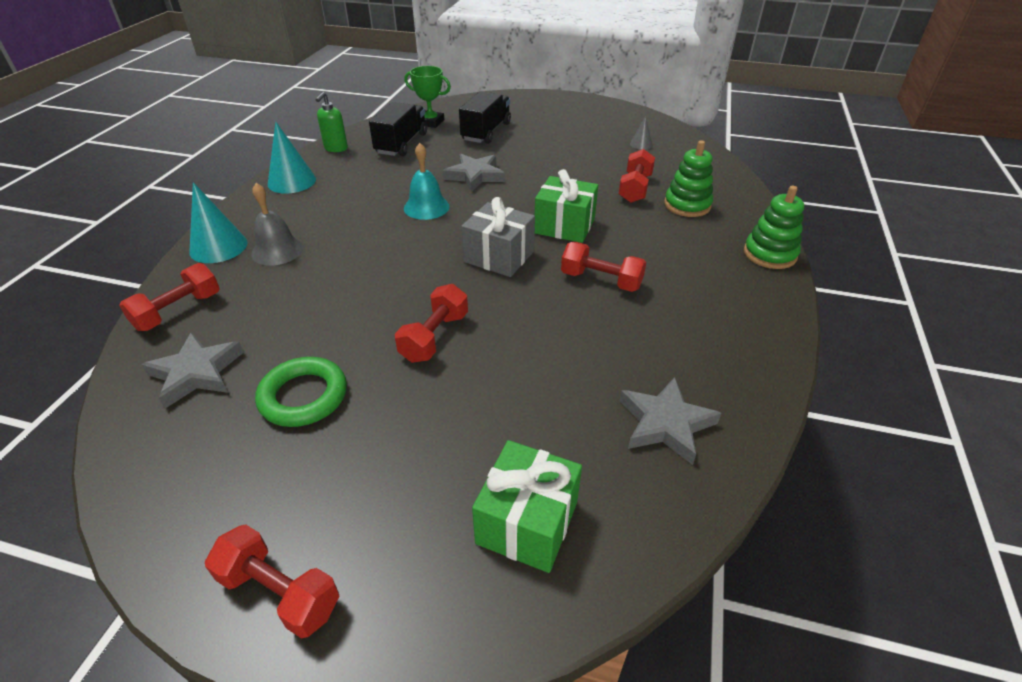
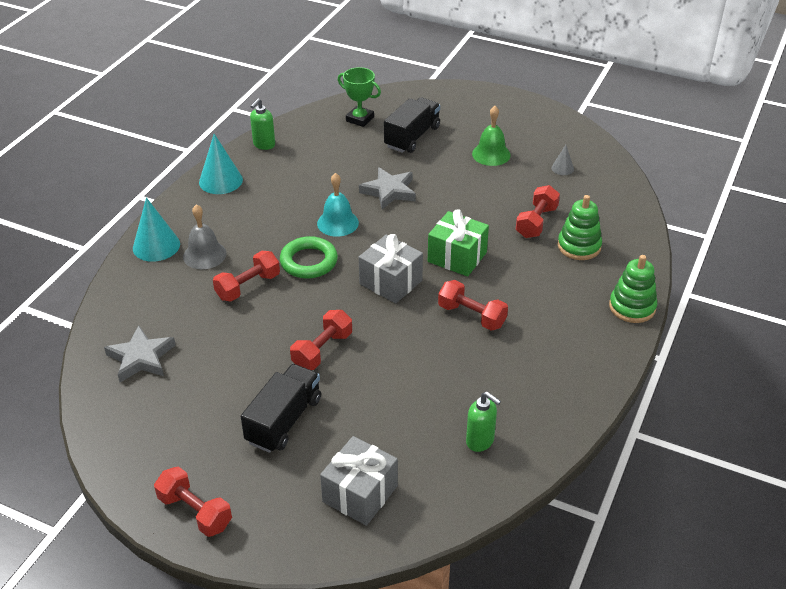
camera: 10 degrees right, 0 degrees up
(178, 311) = (126, 304): red dumbbell -> red dumbbell (248, 287)
(303, 396) = (218, 386): green ring -> green ring (309, 261)
(401, 144) = (327, 144): black truck -> black truck (284, 420)
(527, 522) = (360, 494): green gift -> grey gift
(568, 139) = (491, 154): none -> green bell
(665, 423) = (480, 441): grey star -> green soap dispenser

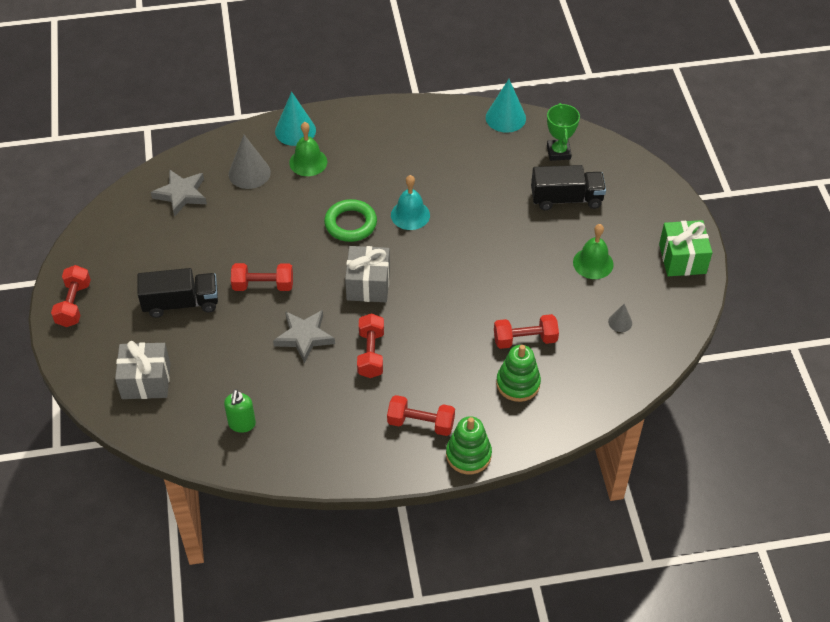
camera: 55 degrees right, 10 degrees up
(171, 298) = (249, 173): none -> grey cone
(204, 255) = (308, 162): grey bell -> green bell
(220, 181) = (398, 119): turquoise cone -> turquoise cone (505, 118)
(248, 287) = (295, 206): red dumbbell -> red dumbbell (421, 423)
(264, 145) = (466, 116): green soap dispenser -> none
(389, 191) = (478, 224): grey star -> grey star (304, 337)
(457, 257) = (433, 309): green gift -> green gift (682, 259)

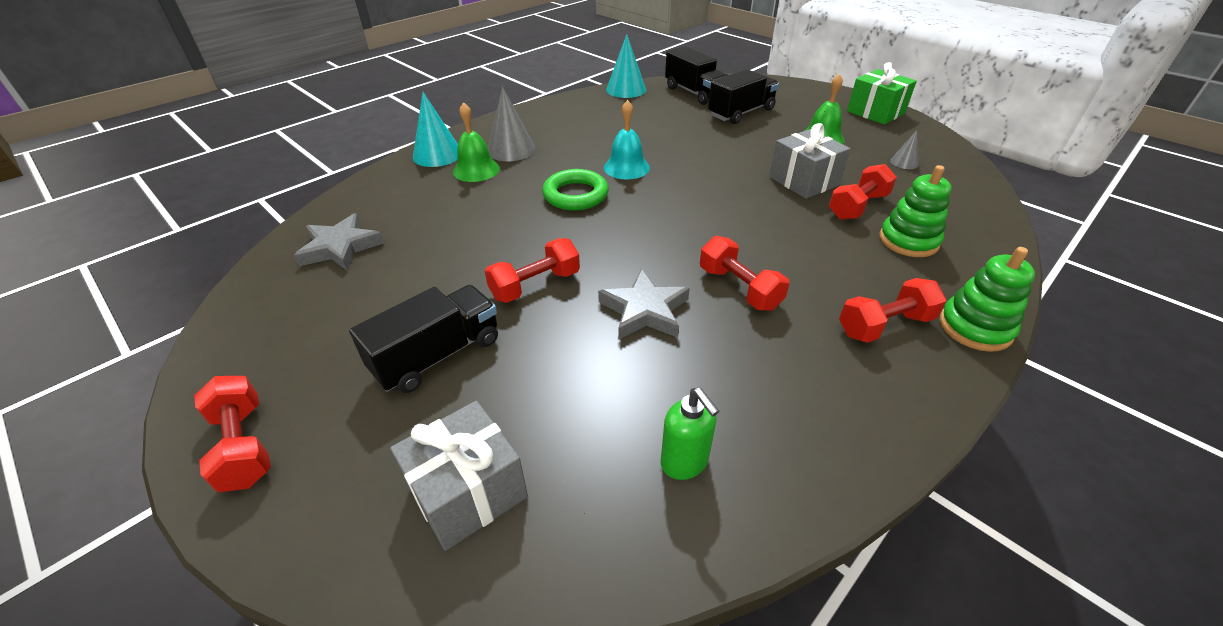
camera: 35 degrees left, 10 degrees down
(249, 173) = (415, 200): grey cone -> grey cone (511, 149)
(368, 284) = (655, 232): grey gift -> grey gift (803, 181)
(558, 152) = (694, 93): green trophy -> black truck

